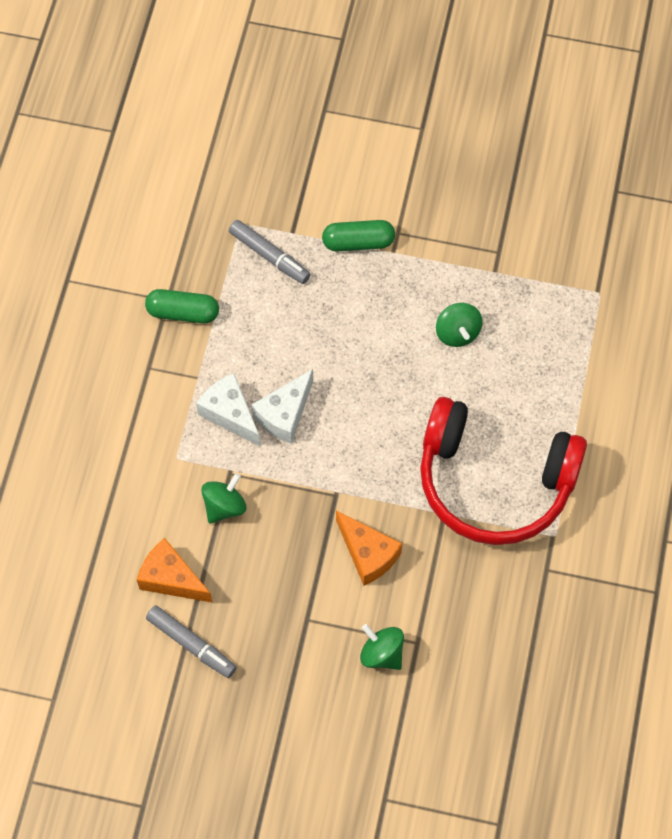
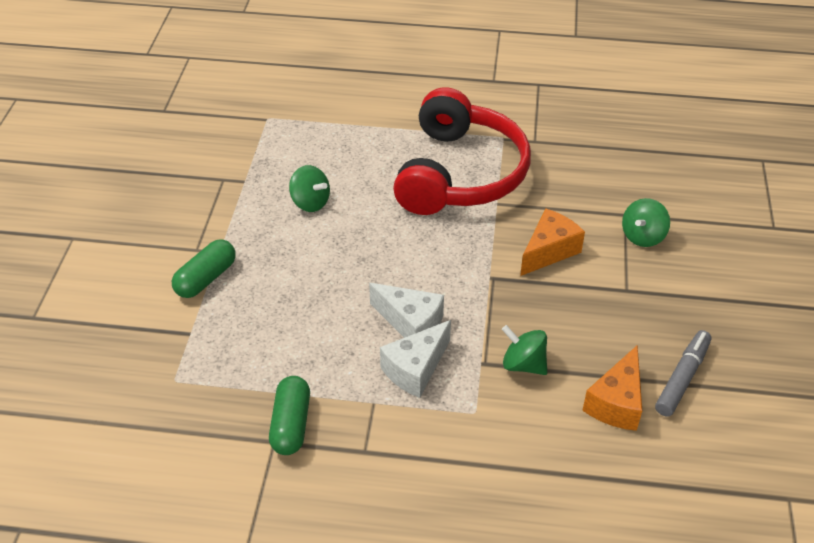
camera: 95 degrees left, 20 degrees down
(269, 256) = (219, 350): grey marker -> none
(358, 242) = (206, 278): green capsule -> green capsule turned 45 degrees clockwise
(457, 333) = (310, 202): green spinning top -> green spinning top turned 60 degrees clockwise

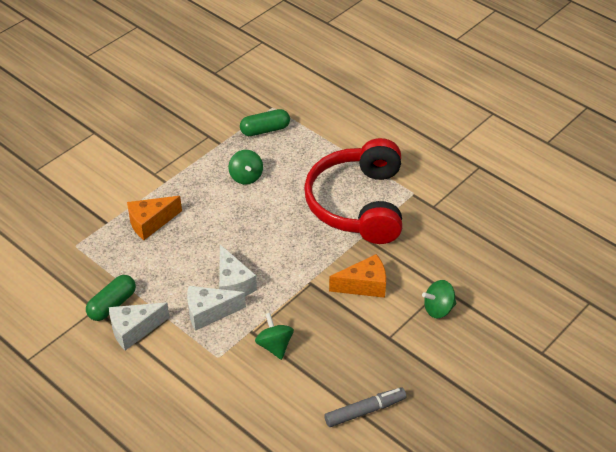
camera: 35 degrees right, 0 degrees up
(206, 278) = (143, 194): green capsule -> green capsule (265, 130)
(347, 438) = (134, 330): none -> white cheese
(459, 173) = (358, 204): red headphones -> red headphones turned 135 degrees clockwise
(616, 402) = (307, 401): orange cheese -> orange cheese (150, 223)

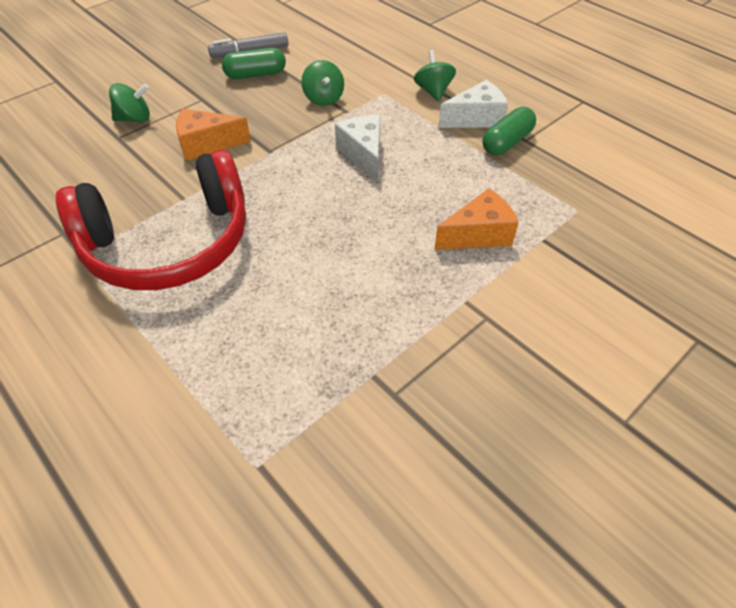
camera: 175 degrees left, 5 degrees up
(209, 312) = (393, 129): white cheese -> none
(246, 177) = (331, 300): green spinning top -> green spinning top (433, 91)
(265, 130) = (283, 401): green capsule -> green capsule (255, 74)
(358, 204) = (169, 243): red headphones -> red headphones turned 60 degrees clockwise

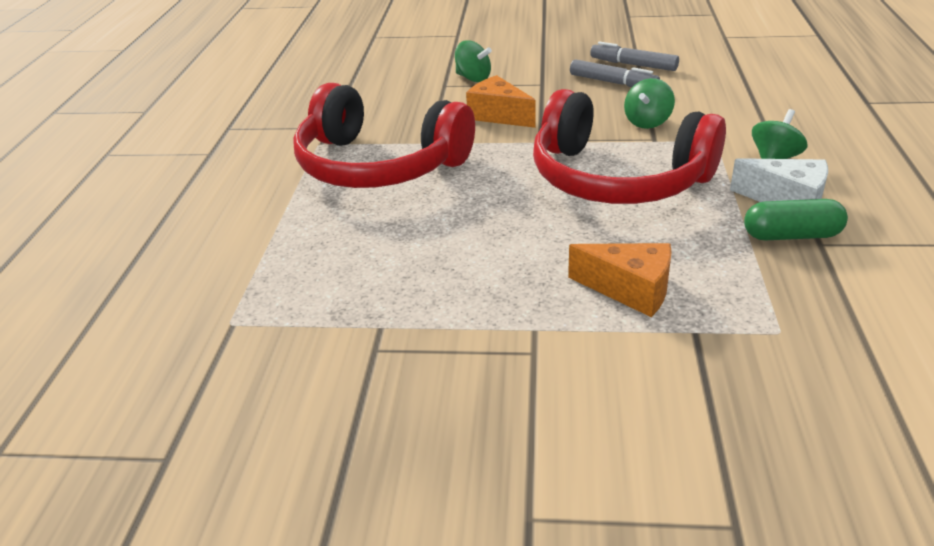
camera: 50 degrees right, 15 degrees down
(255, 74) = (613, 82): green capsule -> grey marker
(363, 155) = (617, 178): white cheese -> red headphones

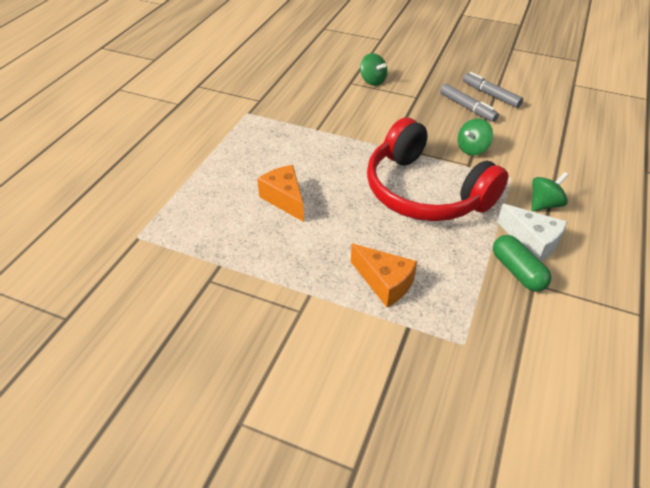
camera: 15 degrees right, 10 degrees up
(379, 165) = (276, 140): red headphones -> none
(498, 115) = (373, 118): orange cheese -> orange cheese (284, 199)
(791, 235) = (517, 271): green capsule -> green capsule turned 45 degrees clockwise

